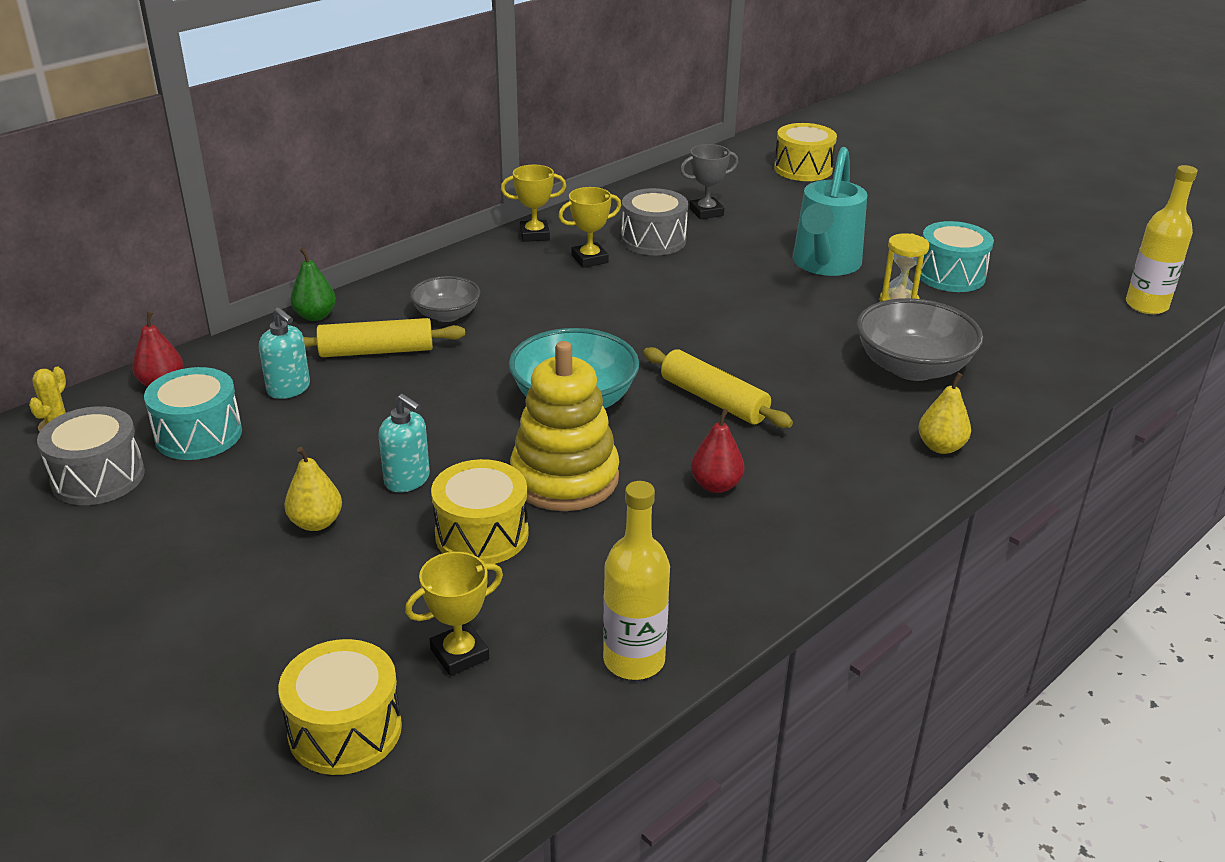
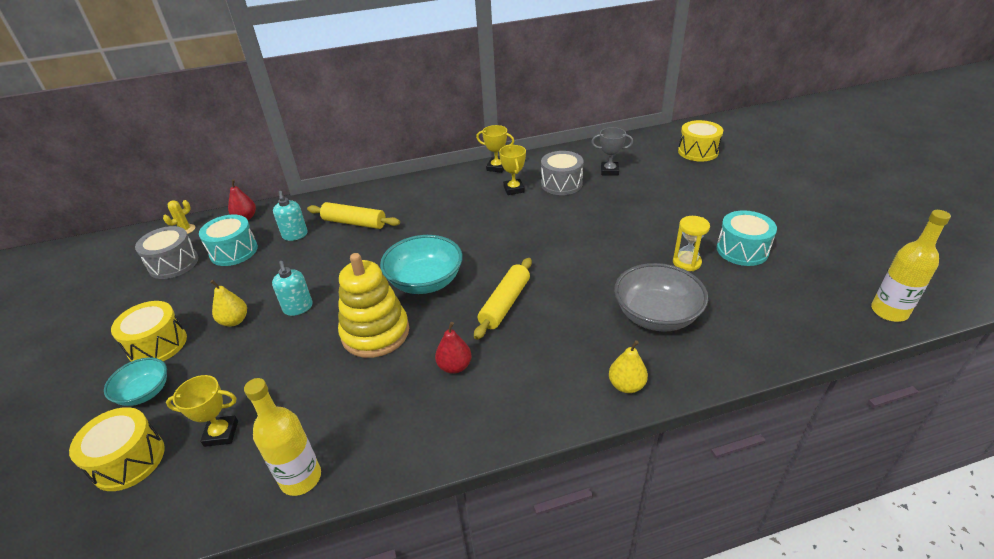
camera: 30 degrees right, 5 degrees up
(268, 649) = (145, 392): none -> turquoise bowl
(315, 316) = (345, 194): green pear -> none
(446, 315) = (407, 208): grey bowl -> none
(482, 534) = (301, 356): yellow drum -> yellow drum (157, 345)
(589, 259) = (514, 189): yellow trophy -> yellow trophy turned 75 degrees clockwise
(713, 400) = (505, 304): yellow rolling pin -> yellow rolling pin turned 45 degrees clockwise
(824, 265) = (656, 223): turquoise watering can -> none

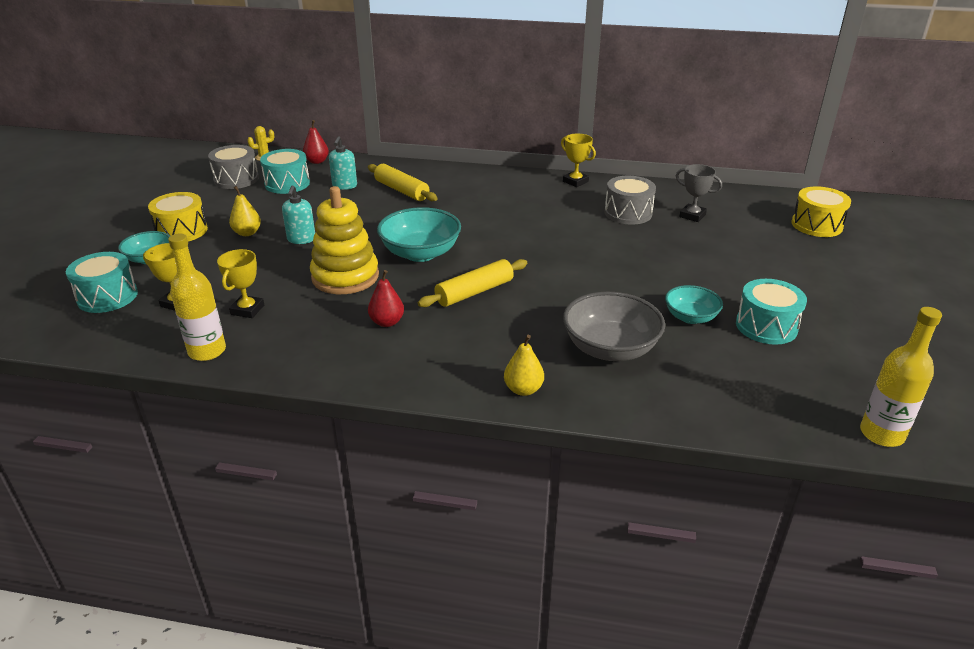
camera: 25 degrees right, 5 degrees down
(128, 460) = (107, 297): yellow drum -> turquoise drum
(514, 189) = (574, 204): yellow trophy -> yellow trophy (247, 310)
(686, 262) = (690, 317): yellow hourglass -> turquoise bowl

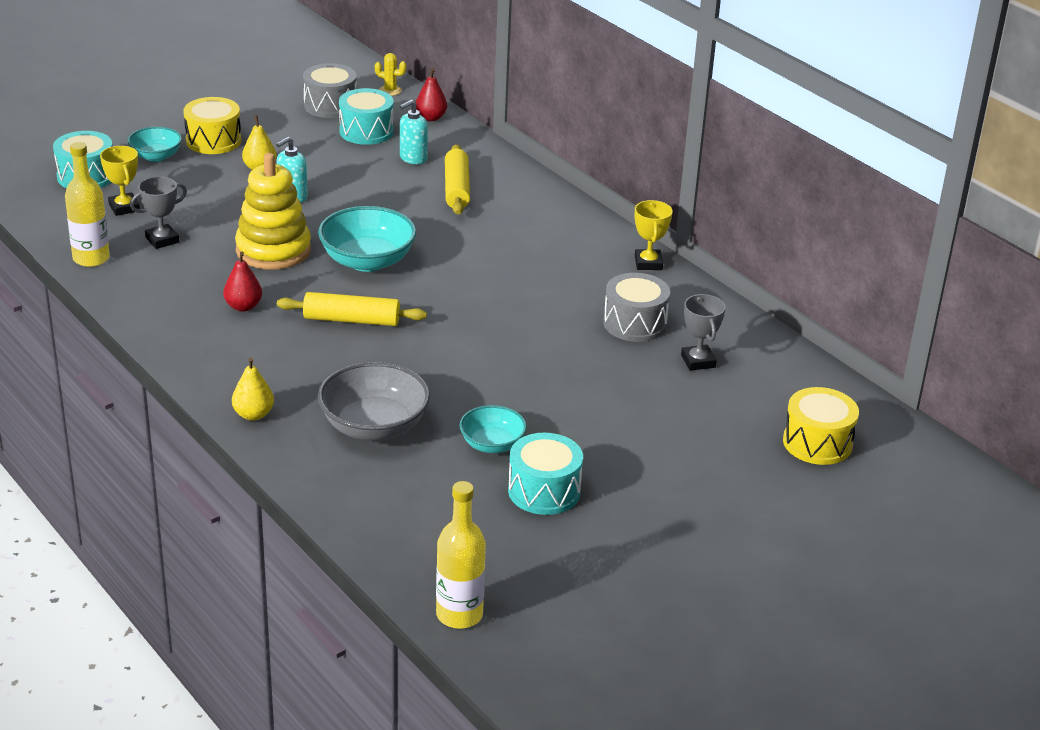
camera: 40 degrees right, 0 degrees up
(247, 310) = (162, 240): yellow trophy -> grey trophy

